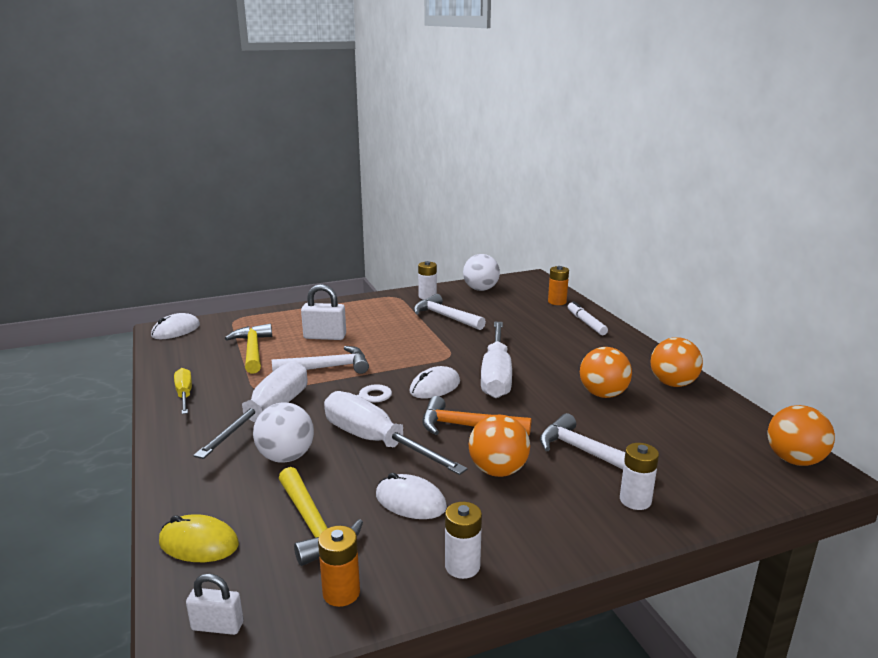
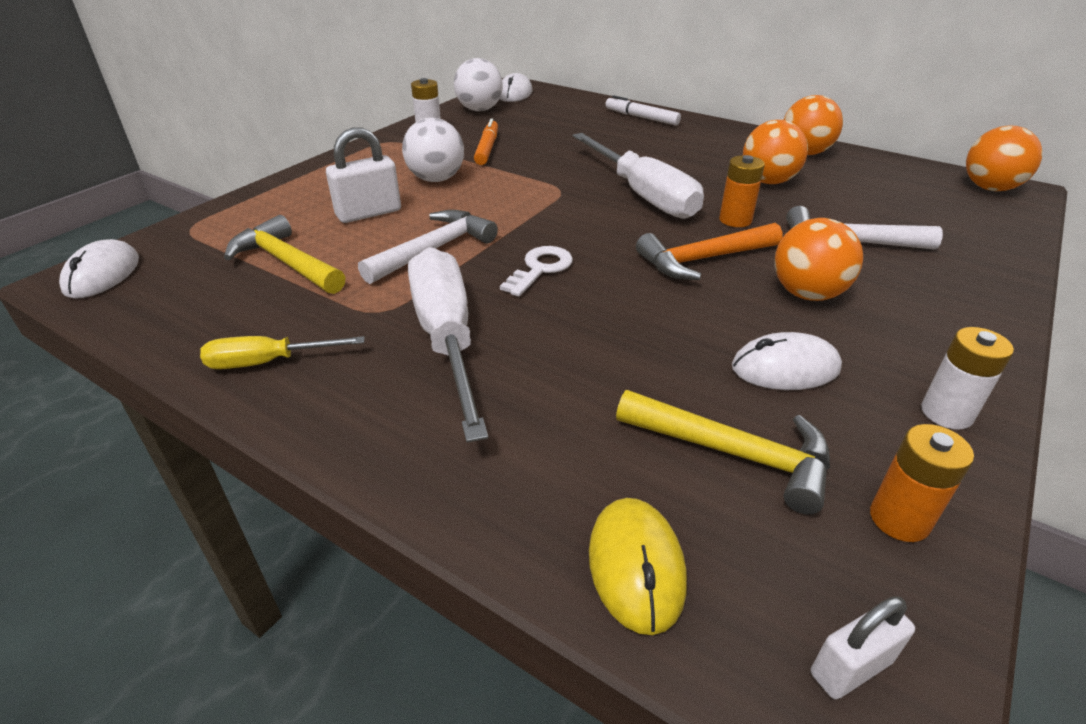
camera: 35 degrees left, 15 degrees up
(184, 395) = (268, 362): yellow screwdriver -> yellow screwdriver turned 45 degrees counterclockwise
(199, 543) = (636, 566): yellow mouse -> yellow mouse turned 75 degrees counterclockwise
(286, 457) = (561, 384): white ball -> white ball (436, 179)
(376, 442) = (638, 316): white screwdriver -> none
(435, 387) = (600, 228): white mouse -> white mouse (514, 93)
(445, 317) = (487, 148): white hammer -> orange marker
(557, 302) = (580, 104): orange battery -> orange battery (735, 220)
(635, 500) = (955, 271): white battery -> none

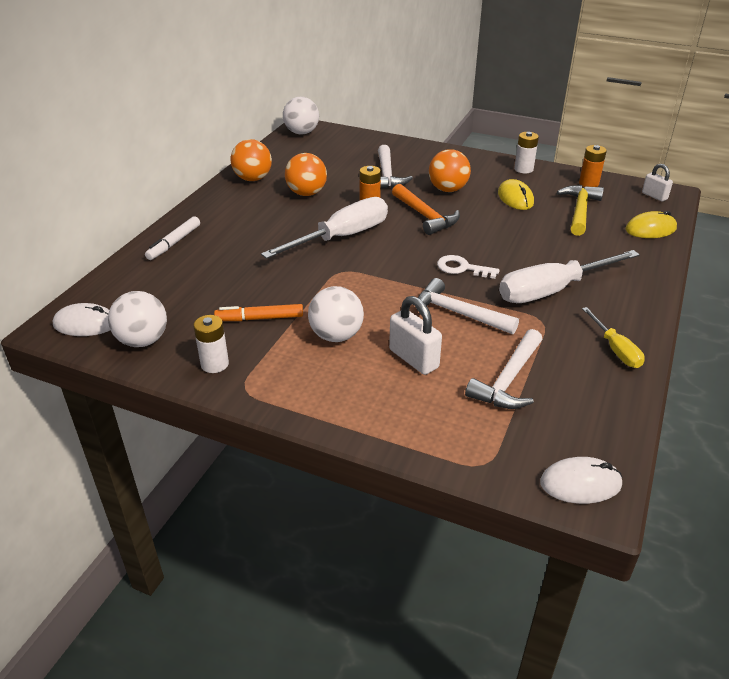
camera: 100 degrees left, 0 degrees up
(286, 262) = (508, 380): yellow hammer -> white hammer
(785, 368) = (515, 198): white mouse -> yellow mouse
(989, 188) = (301, 133): orange ball -> white ball

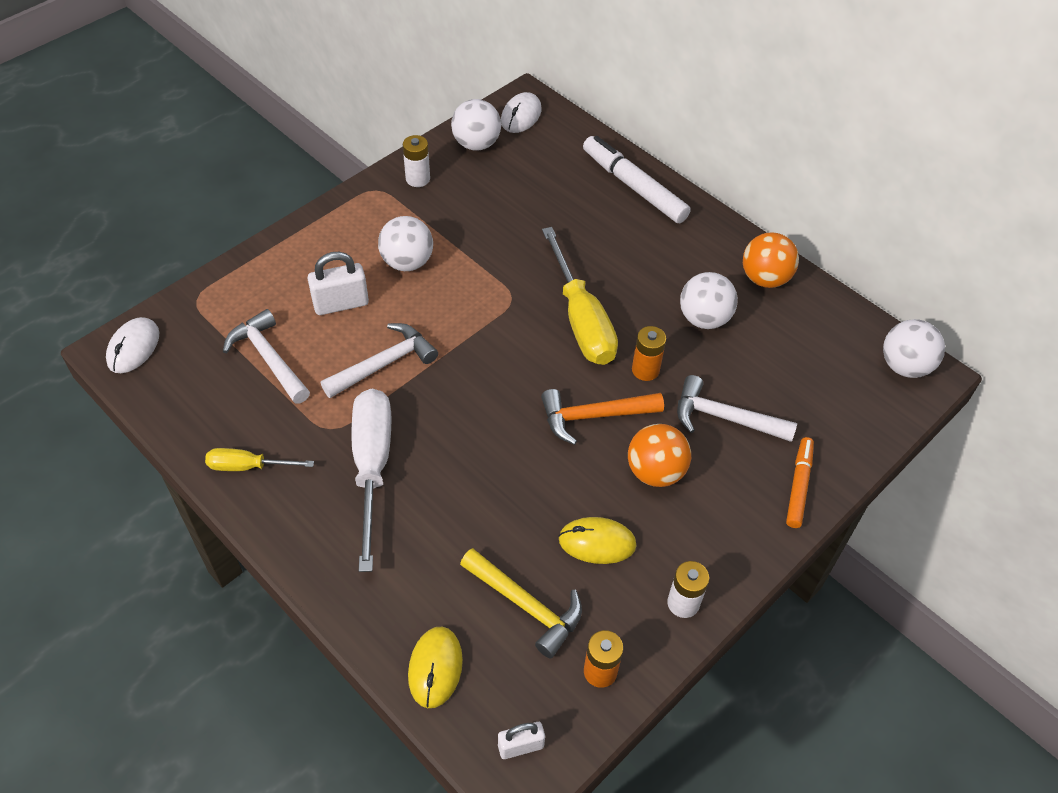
camera: 110 degrees right, 15 degrees up
(174, 243) = (634, 186): white marker -> white marker, size x1.64
(260, 318) = (465, 219): orange marker -> orange marker (798, 486)
(306, 193) = (704, 319): orange ball -> white ball
(341, 237) = (581, 319): white screwdriver -> yellow screwdriver
(462, 268) = (461, 403): white key -> none

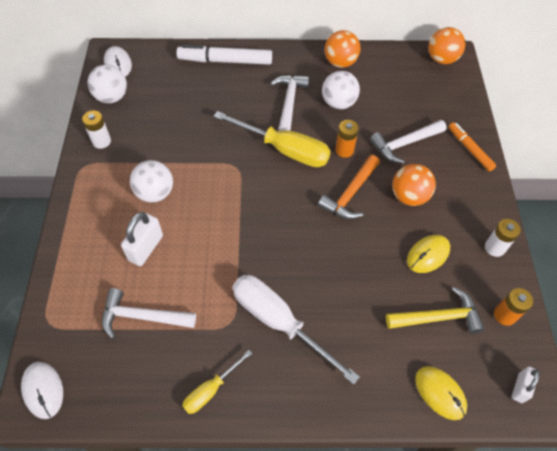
camera: 45 degrees left, 5 degrees up
(384, 364) = (214, 260): white hammer -> white hammer (289, 102)
(904, 366) = (442, 59): white ball -> orange ball

